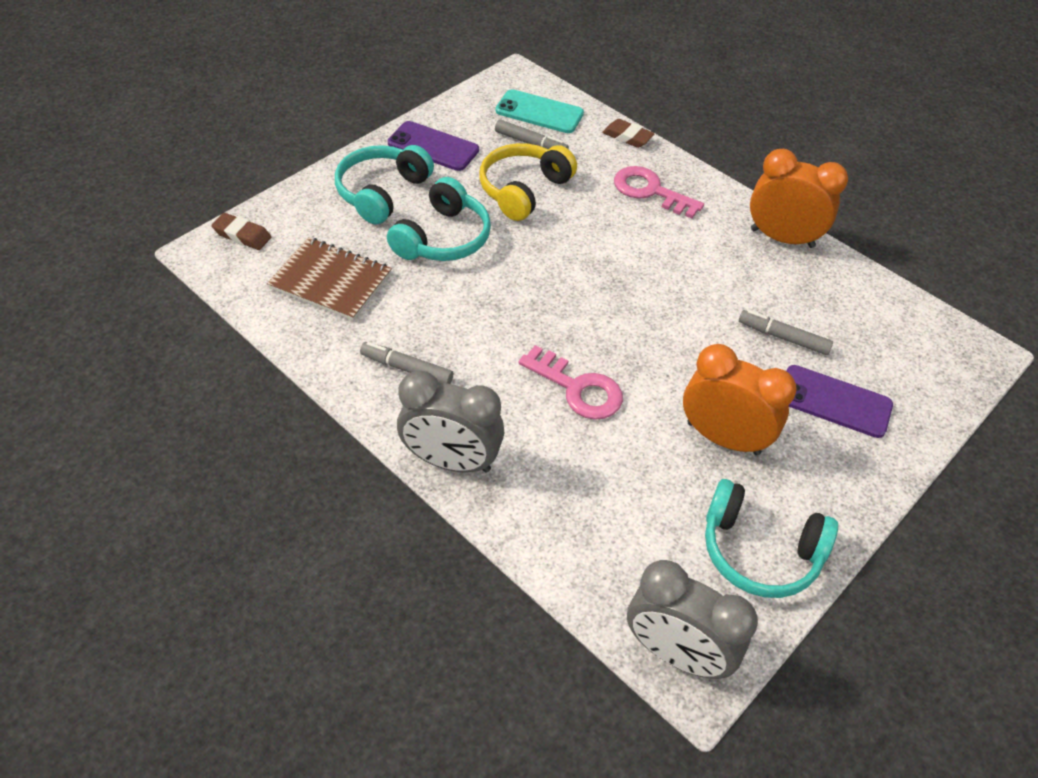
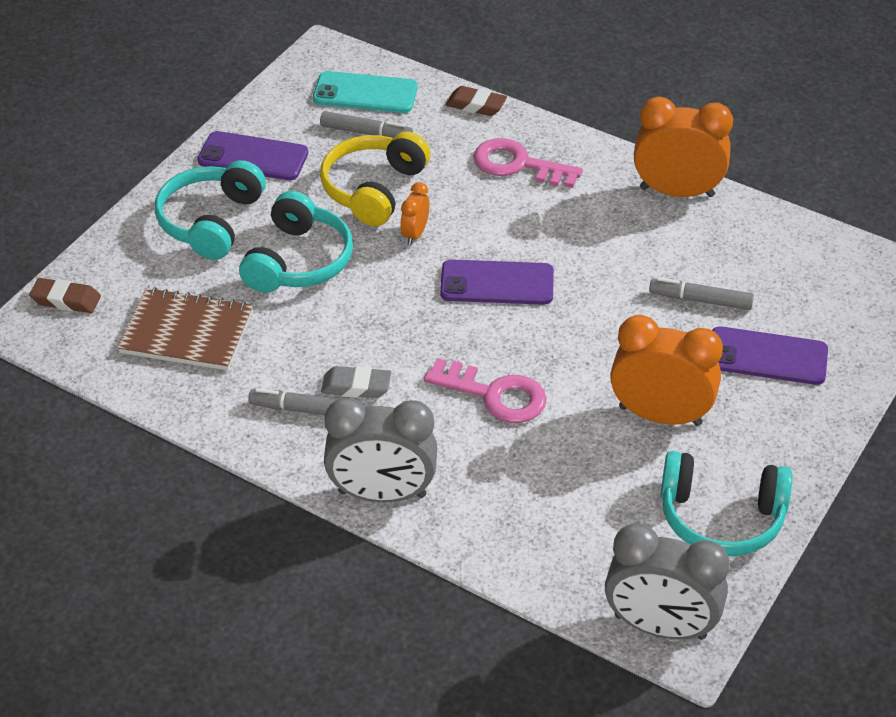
camera: 10 degrees left, 5 degrees down
(458, 356) = (356, 386): none -> grey eraser
(547, 233) = (415, 234): none -> orange clock
(606, 288) = (497, 283): none -> purple phone

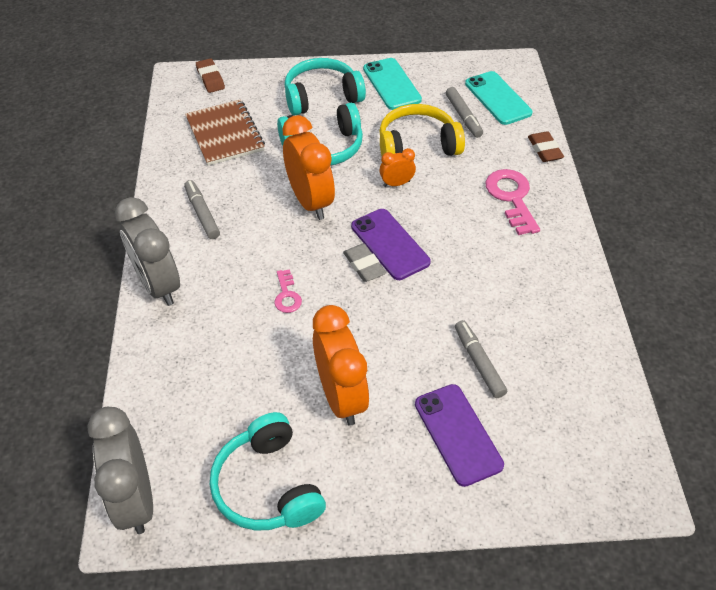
camera: 55 degrees right, 5 degrees up
(253, 157) = (391, 84): purple phone -> turquoise phone
(356, 386) = (240, 226): grey eraser -> grey eraser (364, 265)
(495, 395) = (287, 295): pink key -> pink key, size x0.55
(677, 192) = (577, 293): orange clock -> orange clock (310, 201)

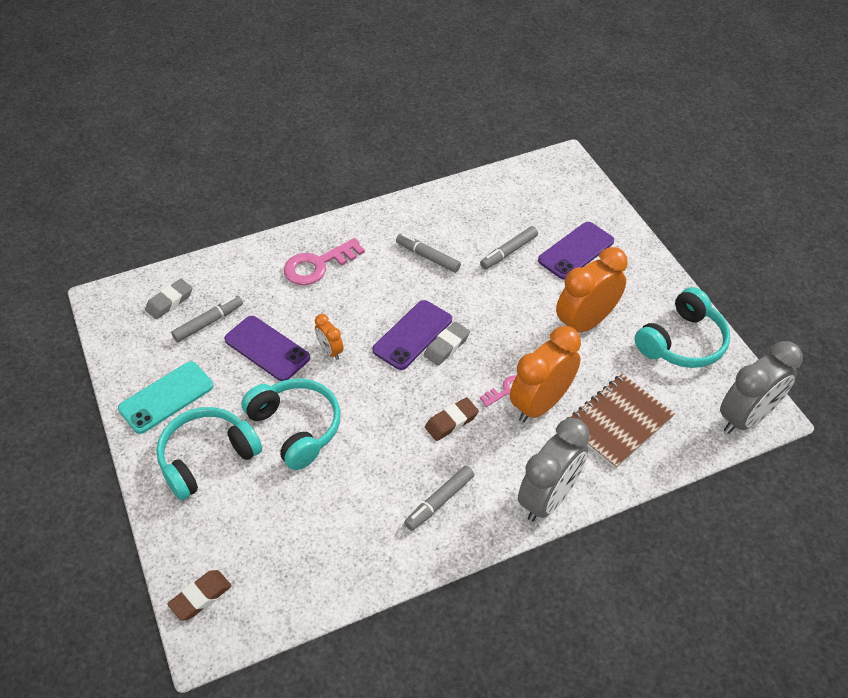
camera: 110 degrees left, 0 degrees up
(225, 134) = (306, 533): brown notebook -> brown notebook (617, 422)
(310, 201) = (383, 412): orange clock -> orange clock (540, 404)
(322, 97) = (207, 458): turquoise headphones -> turquoise headphones turned 90 degrees clockwise
(417, 145) = (267, 348): yellow headphones -> purple phone
(494, 286) = (428, 257): none -> grey marker
(497, 98) = (169, 302): turquoise phone -> grey eraser
(544, 150) = (242, 254): brown eraser -> brown eraser (451, 422)

